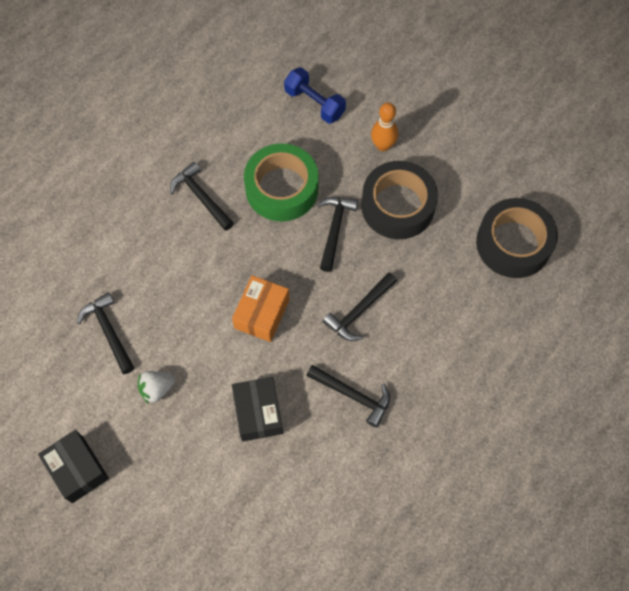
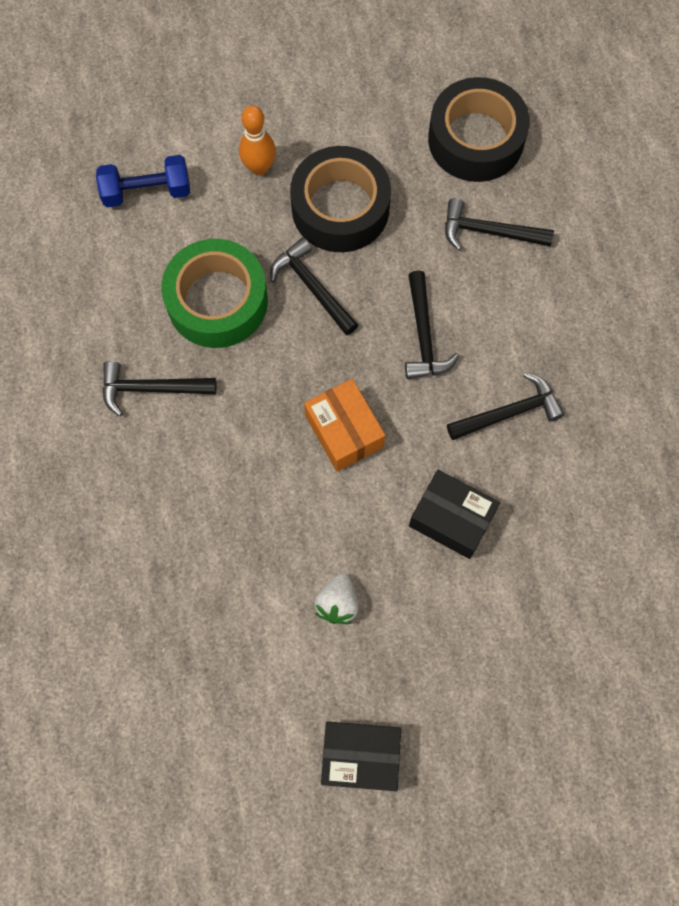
camera: 50 degrees left, 5 degrees up
(109, 332) = (226, 605): black hammer -> black hammer (489, 232)

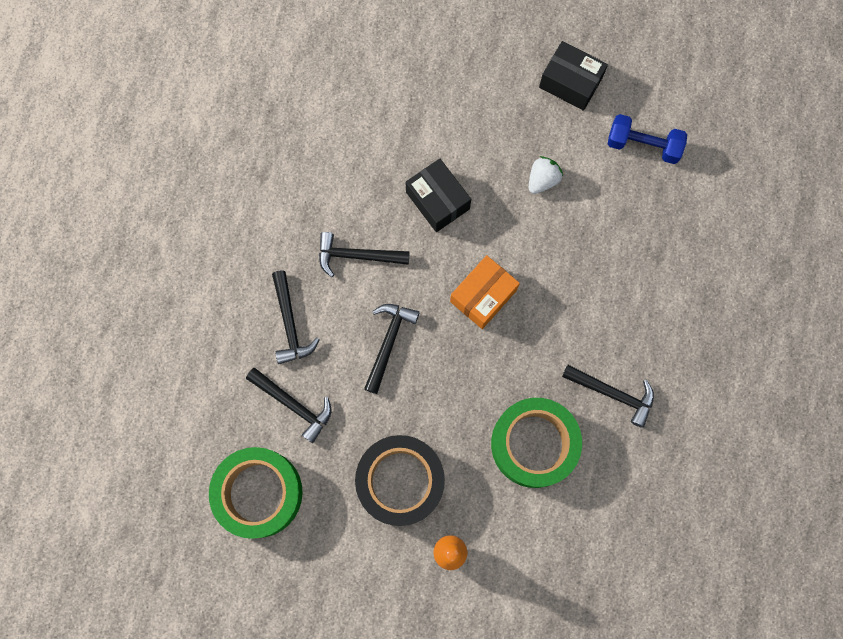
camera: 155 degrees left, 5 degrees up
(147, 192) = (552, 572): blue dumbbell -> blue dumbbell (643, 145)
(312, 287) = (454, 421): black hammer -> black hammer (290, 323)
(344, 431) = (483, 296): orange box -> orange box turned 45 degrees clockwise
(475, 139) = (259, 493): black tape -> green tape

